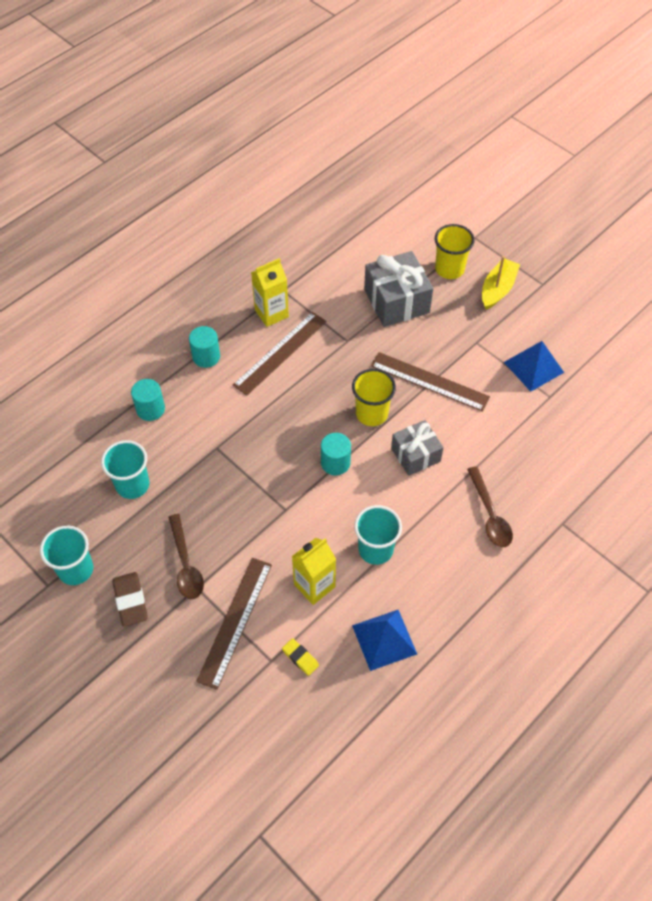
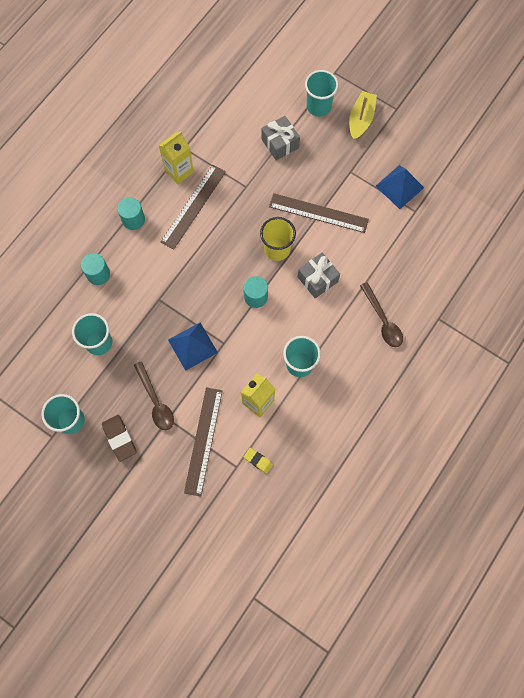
camera: 10 degrees left, 15 degrees up
(384, 639) = (318, 435): blue pyramid -> blue pyramid (193, 346)
(396, 301) = (280, 143): grey gift -> grey gift, size x0.65
(449, 269) = (318, 106): yellow cup -> turquoise cup

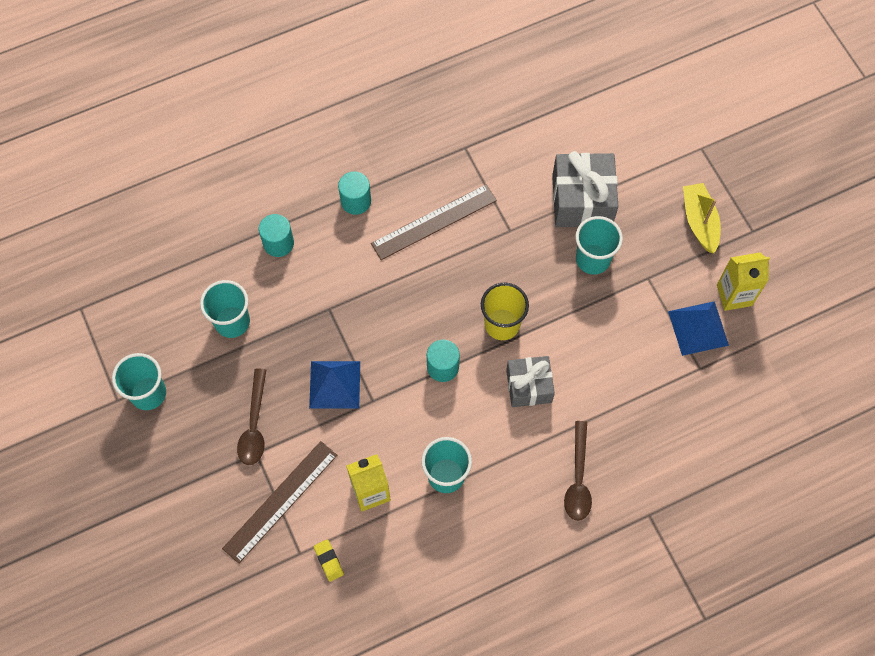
camera: 30 degrees right, 5 degrees down
(119, 438) = (189, 444): brown eraser -> none
(179, 171) = (442, 172): yellow carton -> yellow carton (734, 295)
(280, 143) = (582, 200): grey gift -> grey gift, size x1.53
(318, 106) = (656, 179): turquoise cup -> turquoise cup (592, 259)
(318, 213) = (578, 307): brown ruler -> none
(361, 119) = (699, 221): yellow boat -> yellow boat turned 60 degrees counterclockwise

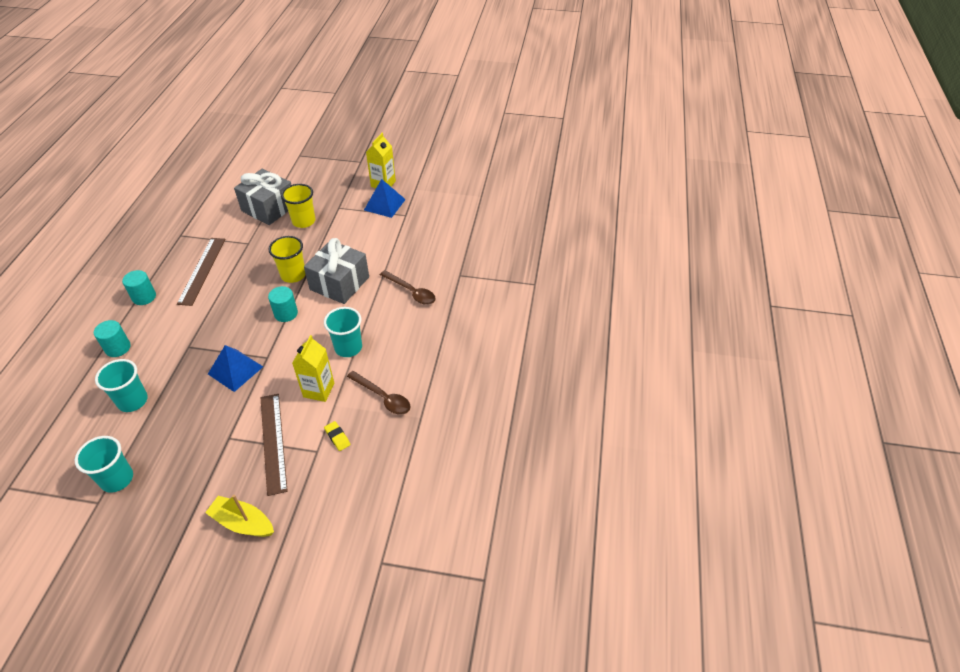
camera: 55 degrees left, 20 degrees down
(254, 425) = (210, 428): brown spoon -> brown spoon (383, 397)
(329, 561) = (337, 437): yellow eraser -> yellow eraser turned 45 degrees clockwise
(529, 386) = (339, 283): grey gift -> grey gift, size x1.53
(592, 259) = (304, 221): turquoise cup -> yellow cup
(699, 221) = (333, 175): yellow boat -> yellow boat (243, 523)

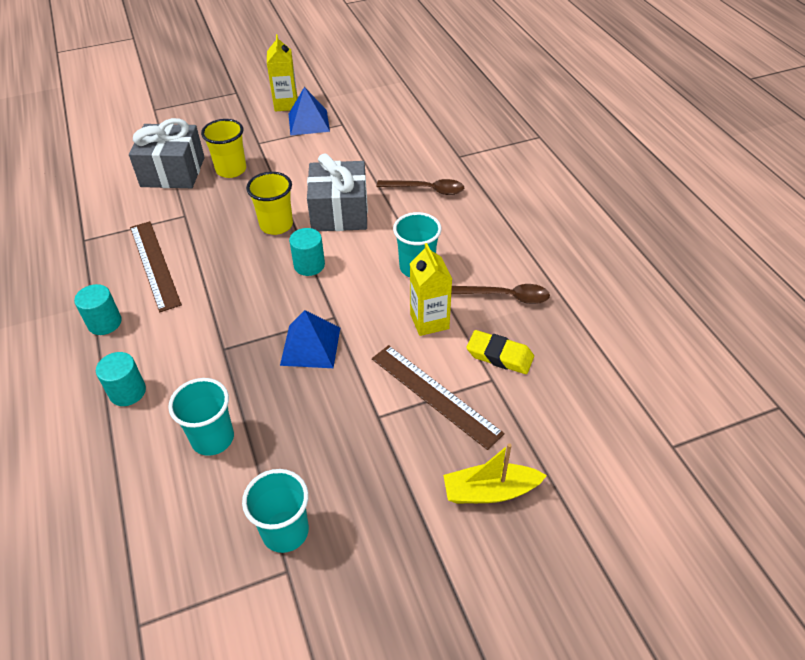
camera: 30 degrees left, 0 degrees up
(337, 437) = (499, 355): yellow eraser -> yellow eraser, size x1.61

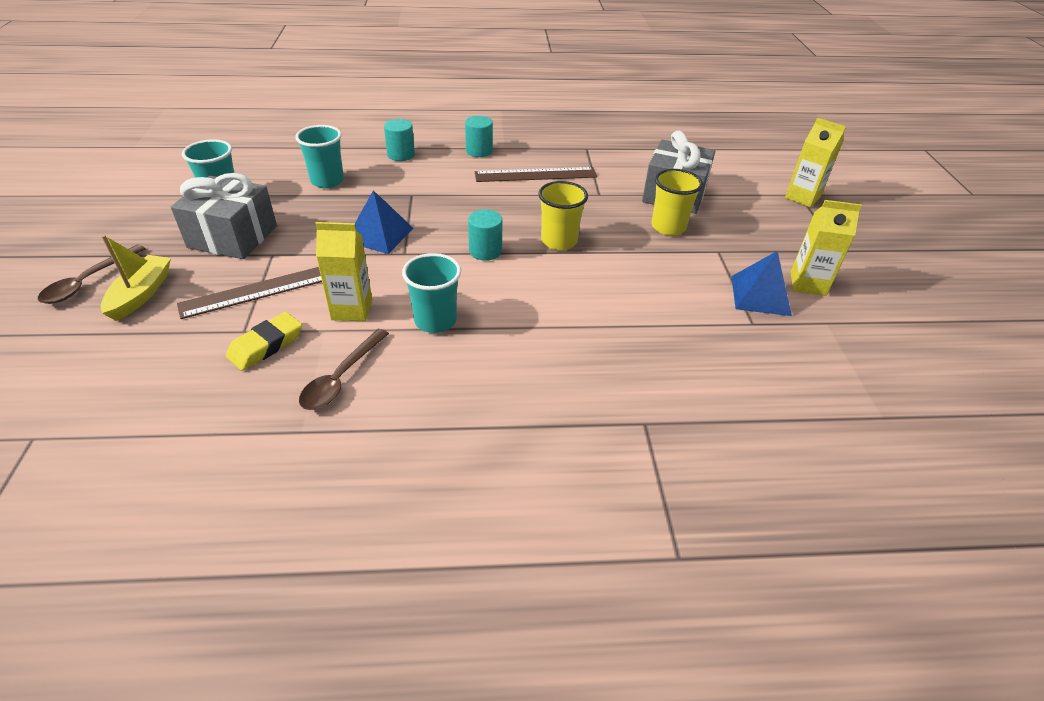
camera: 105 degrees right, 5 degrees down
(159, 108) = (802, 197): none -> yellow carton
(339, 212) = (561, 285): grey gift -> grey gift (233, 237)
(426, 190) = (575, 366): brown spoon -> brown spoon (88, 282)

